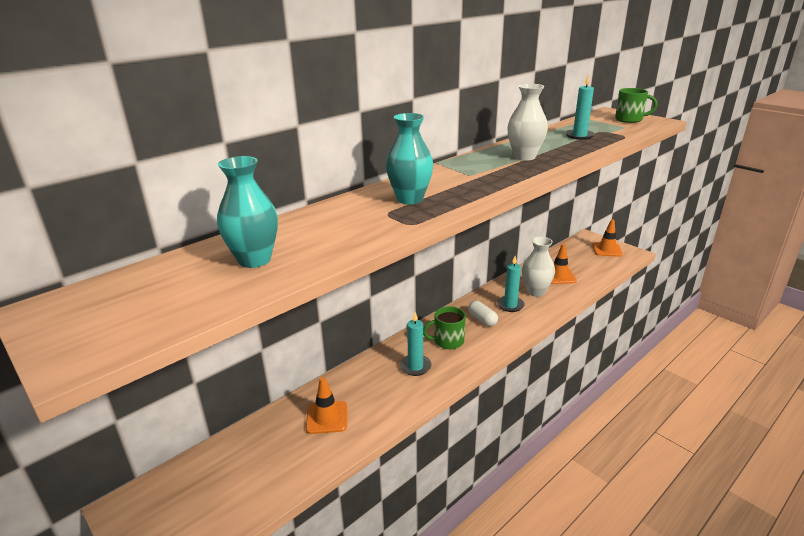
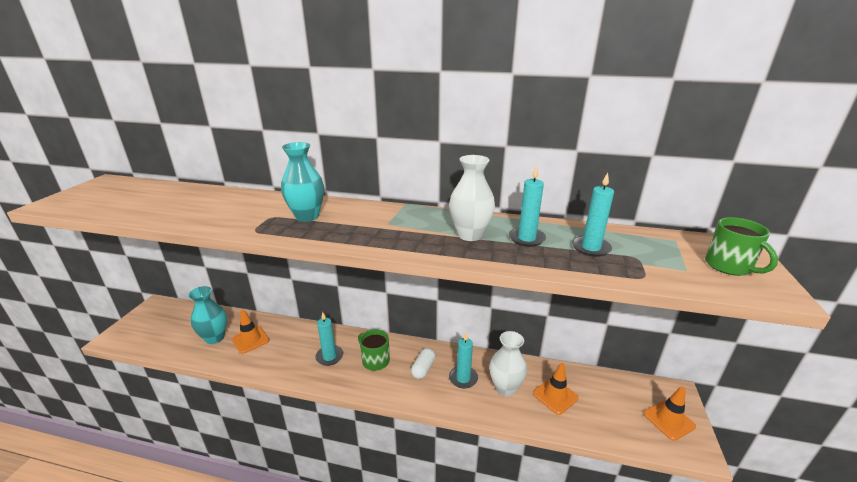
camera: 55 degrees right, 0 degrees up
(254, 260) = (172, 203): turquoise vase -> turquoise vase (215, 338)
(548, 145) = (526, 238): none -> turquoise candle

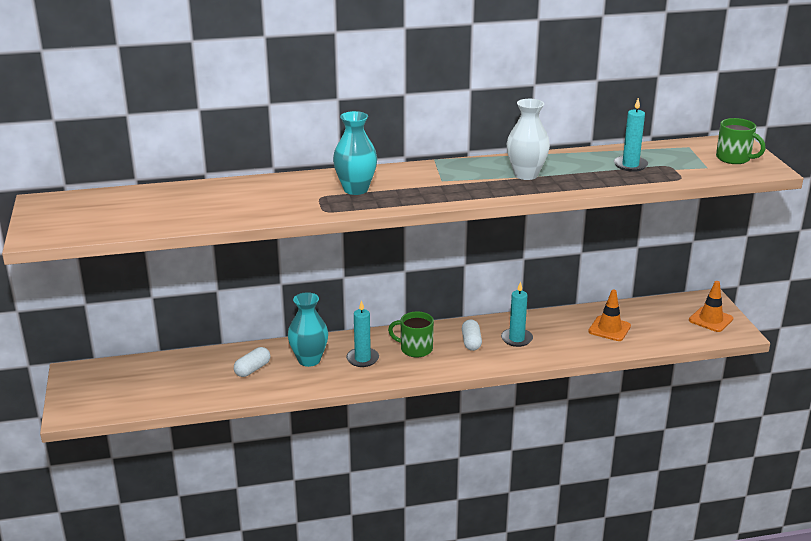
camera: 25 degrees left, 0 degrees up
(215, 338) = (205, 379): turquoise vase -> turquoise vase (309, 360)
(250, 340) = (252, 369): orange traffic cone -> white capsule
(505, 388) = (561, 335): white vase -> none
(526, 238) = (575, 168): turquoise candle -> none

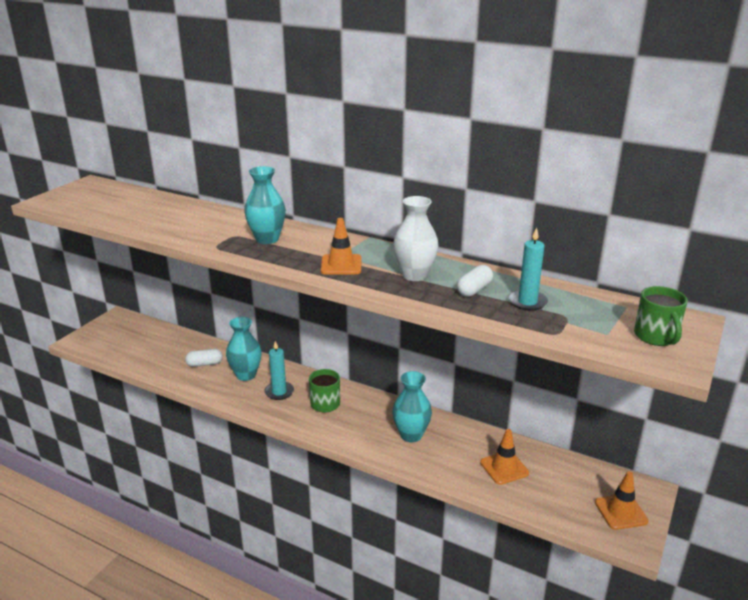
camera: 40 degrees right, 0 degrees up
(459, 187) = (341, 265): none -> orange traffic cone
(471, 342) = (372, 419): white capsule -> white capsule (474, 290)
(516, 339) = (411, 435): turquoise candle -> turquoise vase

